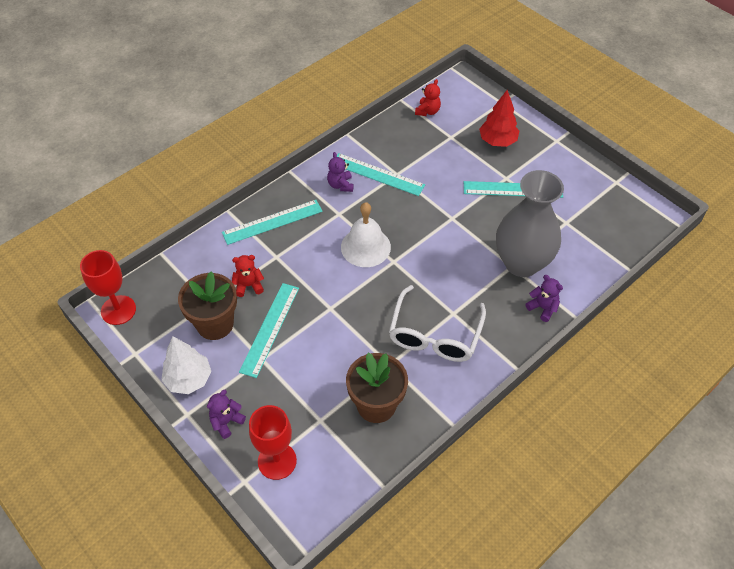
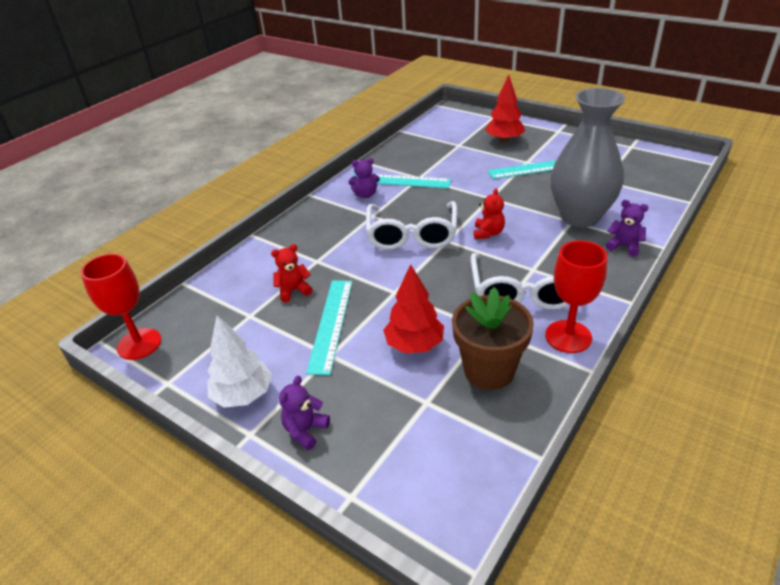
camera: 10 degrees left, 15 degrees down
(215, 324) = (263, 333): brown flower pot -> none
(272, 222) = (303, 234): turquoise ruler -> none
(277, 461) = (387, 460): red goblet -> red goblet (568, 336)
(328, 366) = (414, 345): none -> red tree
(340, 185) = (365, 195): purple teddy bear -> purple teddy bear turned 75 degrees counterclockwise
(365, 247) = (412, 235): white bell -> white glasses
(427, 111) = (428, 133): red teddy bear -> red teddy bear (488, 233)

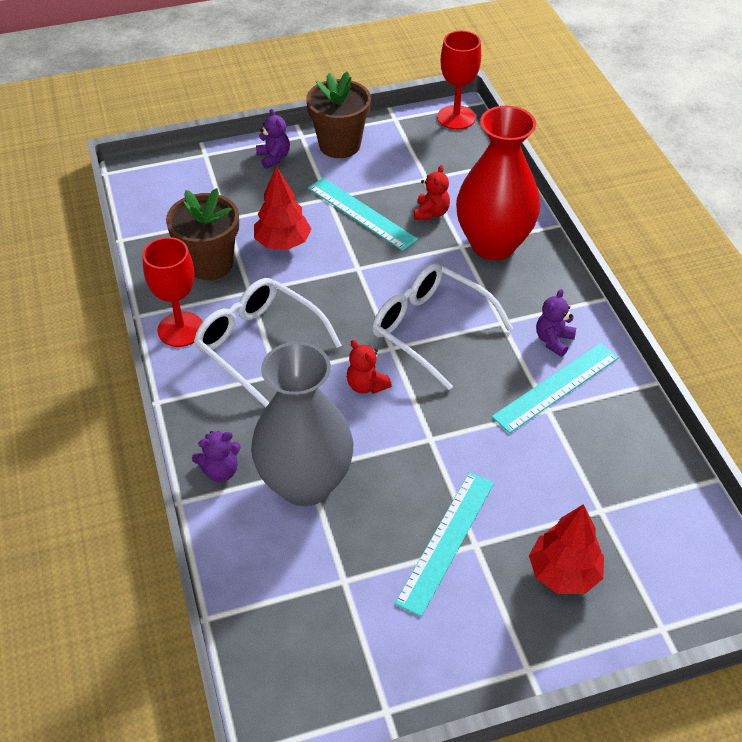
camera: 125 degrees right, 10 degrees up
(243, 395) = (339, 145): white tree -> brown flower pot
(301, 249) = (493, 244): none -> red vase

